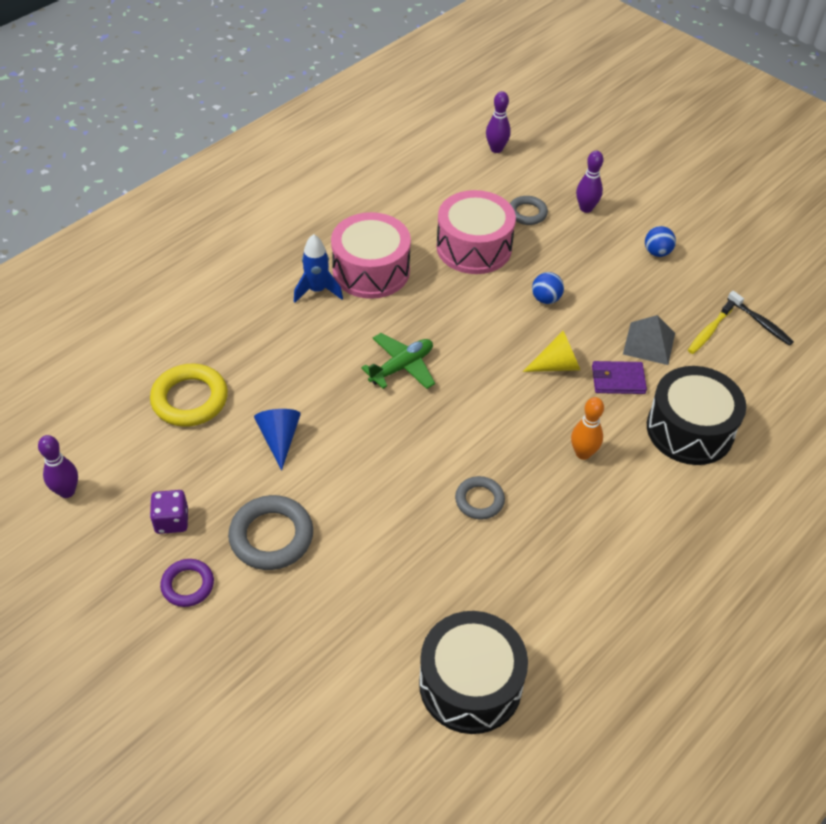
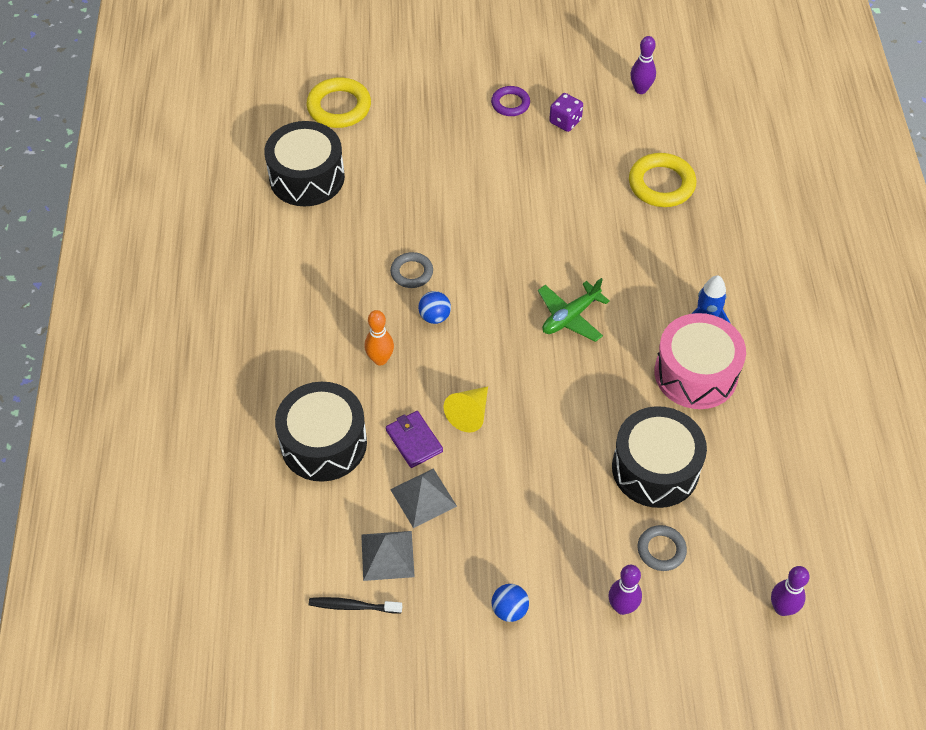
camera: 135 degrees right, 5 degrees up
(271, 536) = (502, 157): grey ring -> none
(279, 439) = (576, 207): blue cone -> none
(346, 746) = (339, 107): none -> yellow ring
(401, 367) = (570, 317): green plane -> green plane turned 45 degrees clockwise
(474, 247) = (655, 468): pink drum -> black drum
(546, 299) = (543, 468): blue ball -> blue ball (434, 317)
(618, 380) = (414, 441): purple wallet -> purple wallet turned 75 degrees counterclockwise
(709, 331) = (387, 555): yellow toothbrush -> grey pyramid

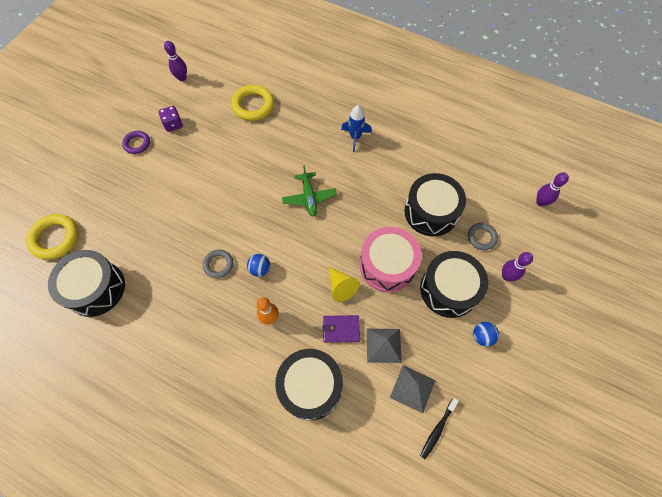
camera: 60 degrees left, 10 degrees up
(551, 541) = (449, 289): none -> black drum
(696, 373) = (384, 160): pink drum -> pink drum (387, 265)

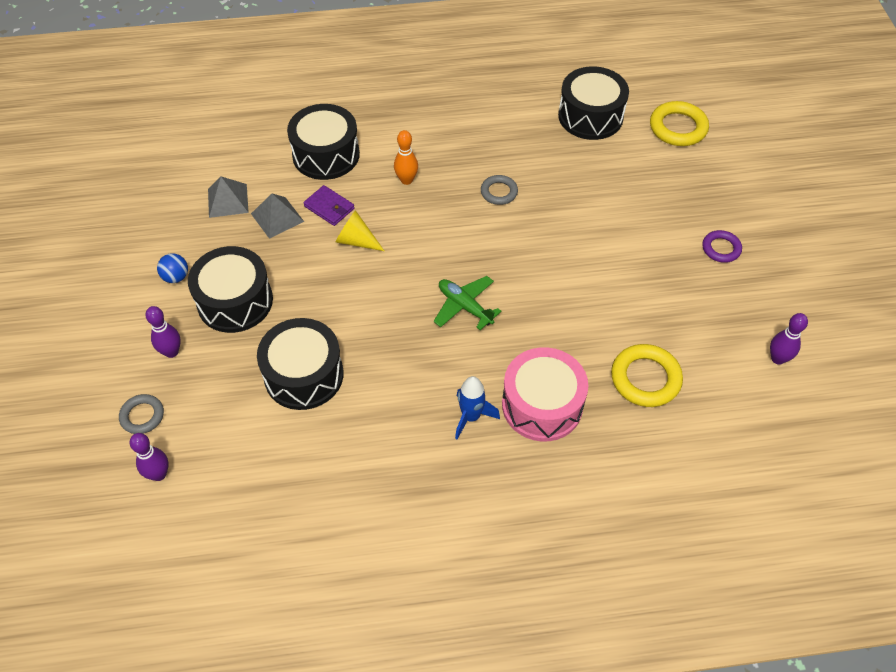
camera: 145 degrees right, 10 degrees down
(173, 124) = (710, 294): purple dice -> none
(260, 269) = (453, 211): blue ball -> none
(341, 329) = (329, 207): purple wallet -> purple wallet turned 75 degrees clockwise
(387, 265) = (320, 287): pink drum -> pink drum (542, 405)
(437, 429) = (187, 185): black toothbrush -> none
(481, 237) = (222, 380): grey ring -> grey ring (142, 416)

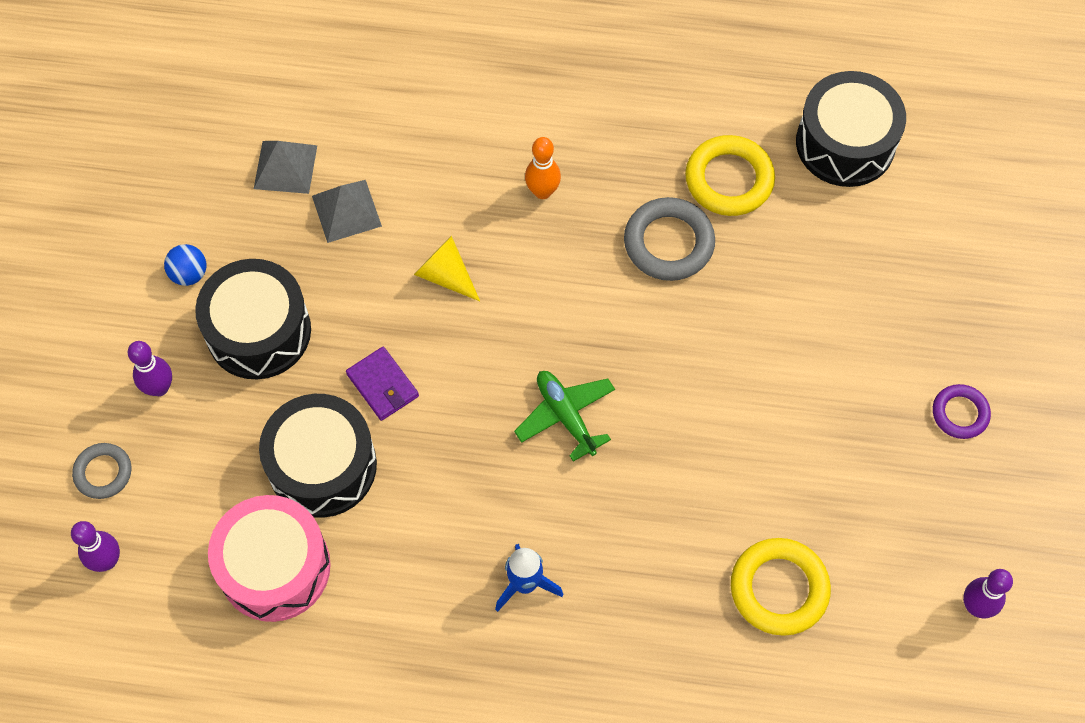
camera: 15 degrees right, 10 degrees up
(326, 155) = (440, 122): black drum -> none
(329, 207) = (422, 212): purple wallet -> purple wallet (382, 385)
(499, 192) = (668, 243): grey ring -> grey ring, size x1.65
(542, 405) = (625, 591): pink drum -> pink drum (275, 567)
(678, 128) = (970, 193): yellow ring -> yellow ring (729, 180)

